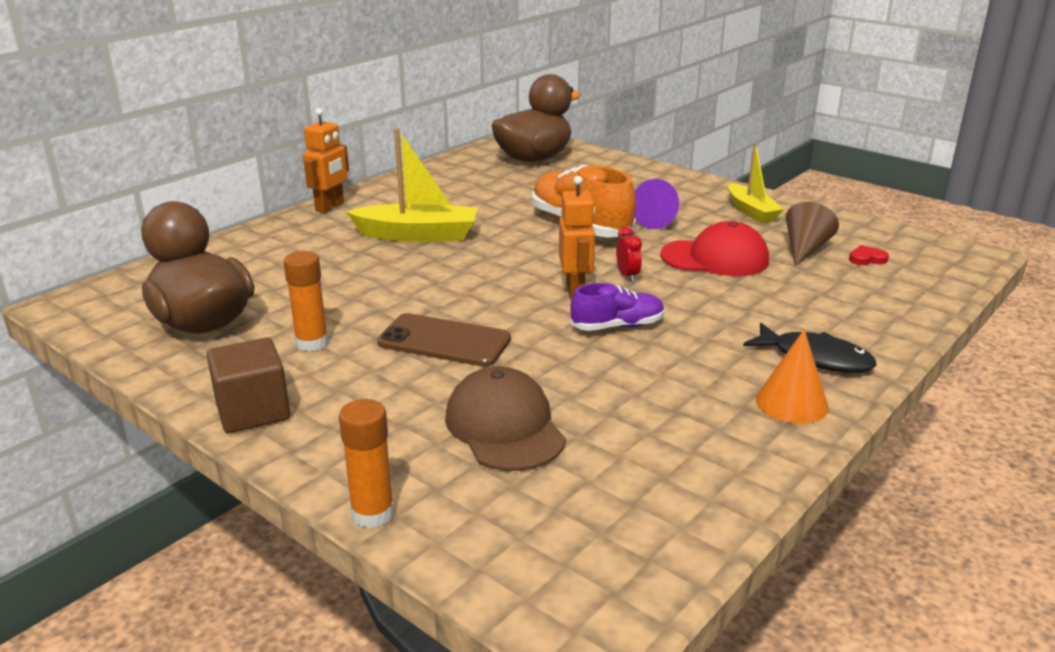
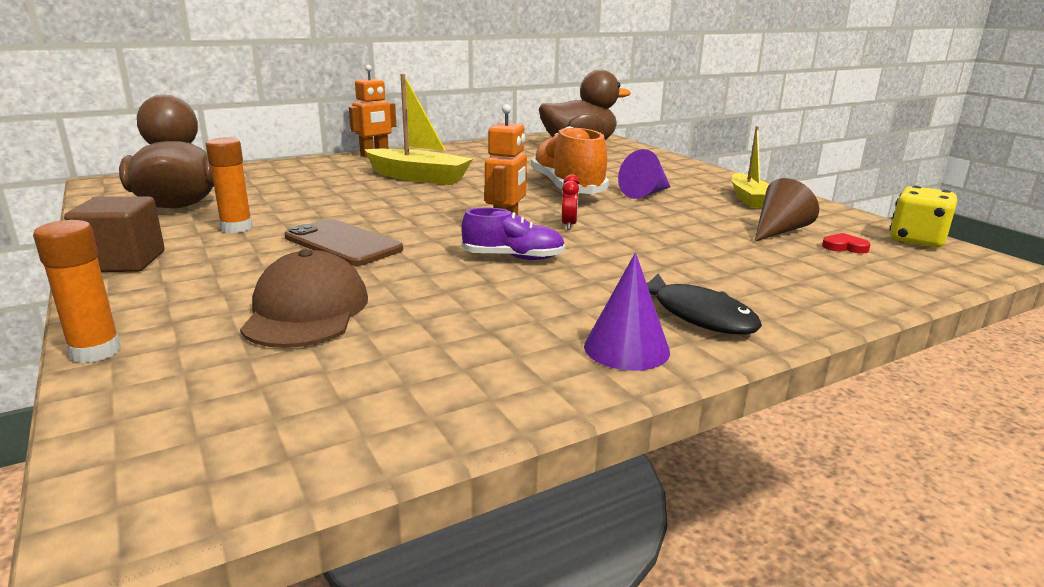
camera: 20 degrees right, 5 degrees down
(715, 258) = (673, 225): red cap -> none
(791, 403) = (626, 348): orange cone -> purple cone
(913, 240) = (916, 240): none -> yellow dice

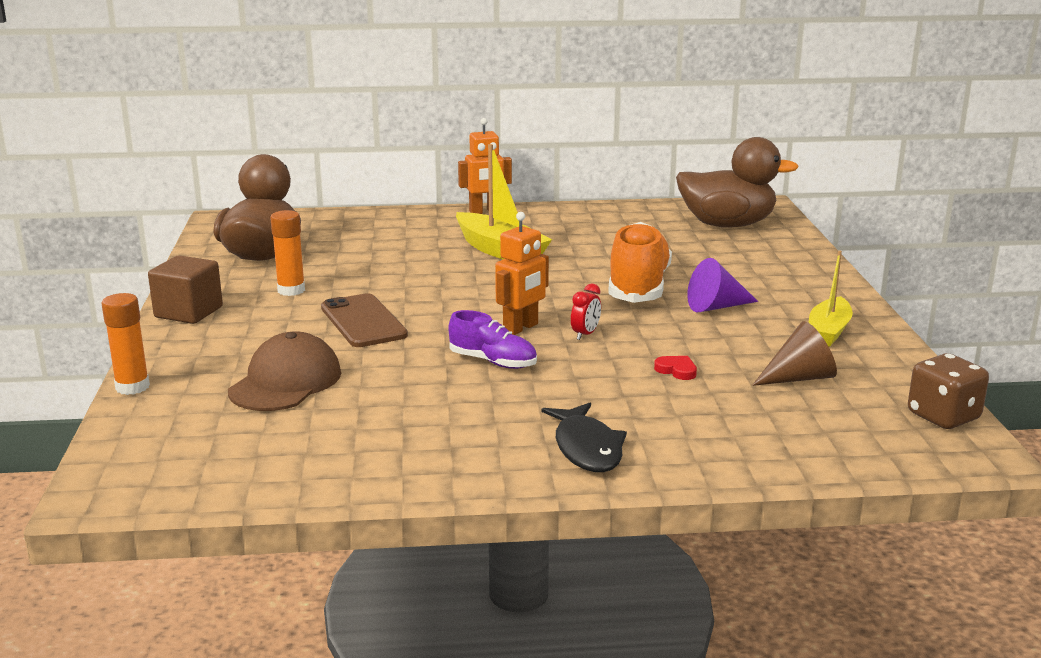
camera: 25 degrees right, 0 degrees up
(626, 348) = (491, 463): purple cone -> none
(844, 247) = (842, 409): red heart -> red heart (676, 370)
(916, 240) = (943, 416): yellow dice -> brown dice

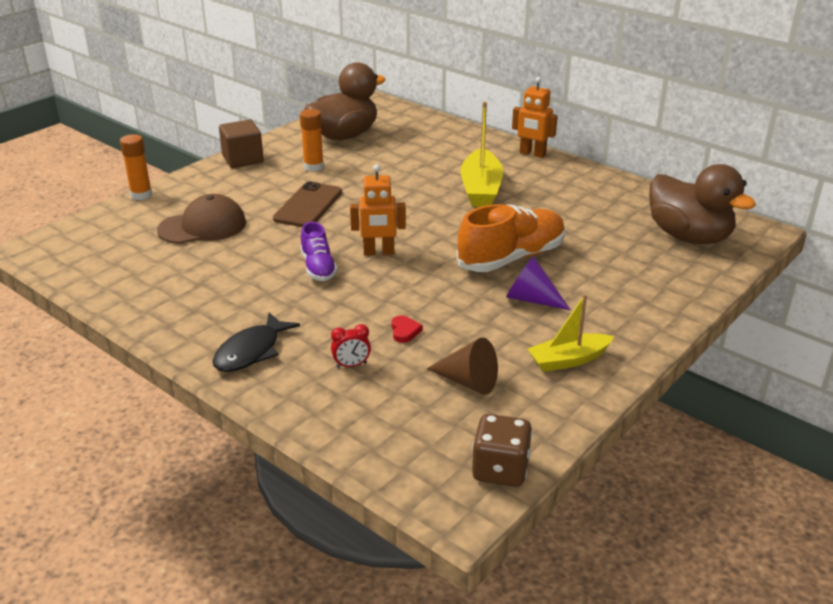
camera: 45 degrees right, 10 degrees up
(585, 334) = (405, 276): red clock -> red clock (351, 365)

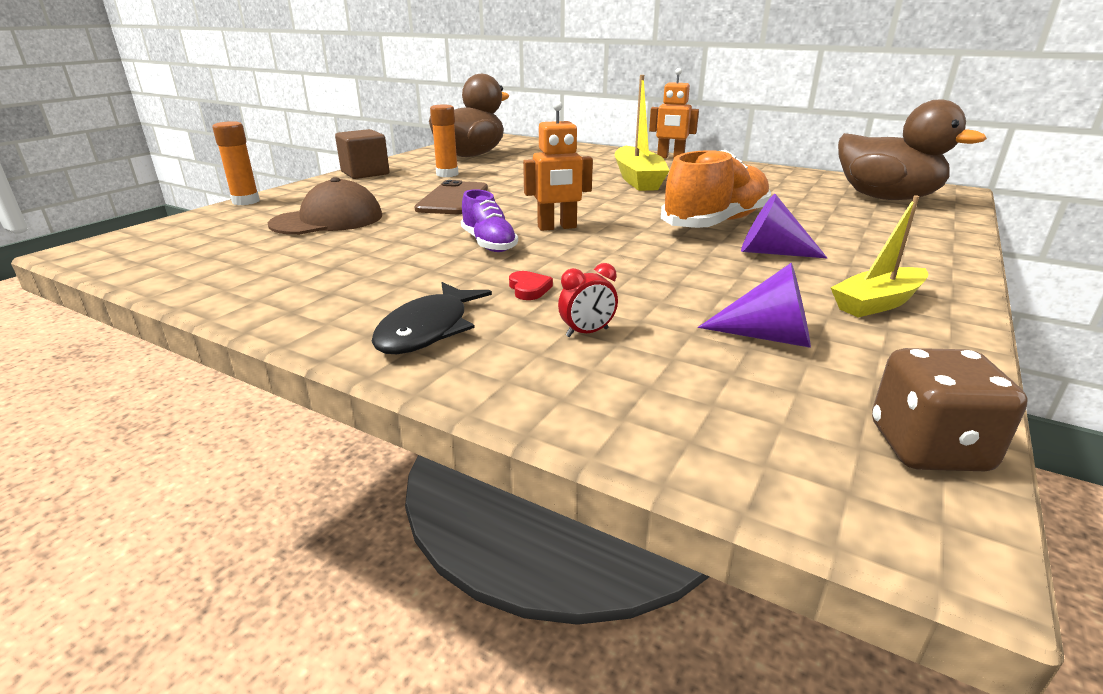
camera: 10 degrees left, 5 degrees down
(404, 331) = (638, 292): red heart -> red heart (529, 289)
(468, 381) = (768, 336): brown cone -> purple cone

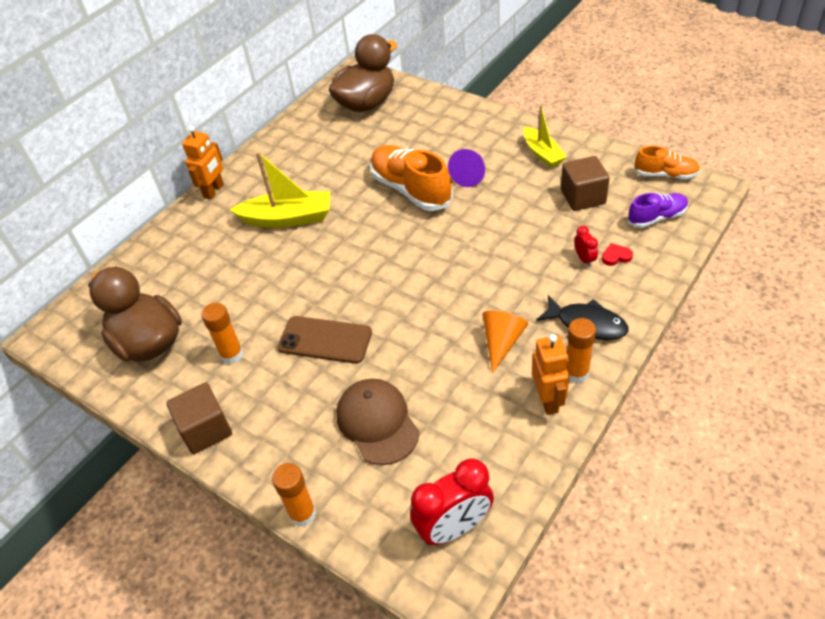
camera: 80 degrees left, 20 degrees up
(158, 252) = (454, 528): none -> red clock
(329, 319) = (576, 373): none -> orange glue stick
(414, 272) = (501, 342): none -> orange cone
(489, 243) = (446, 307): purple shoe -> purple shoe (657, 217)
(529, 289) = (528, 283): red heart -> red heart (616, 256)
(557, 227) = (413, 270): orange robot -> orange robot (548, 400)
(768, 336) = (583, 197): purple cone -> brown cube
(928, 448) = (665, 175): brown dice -> orange shoe

